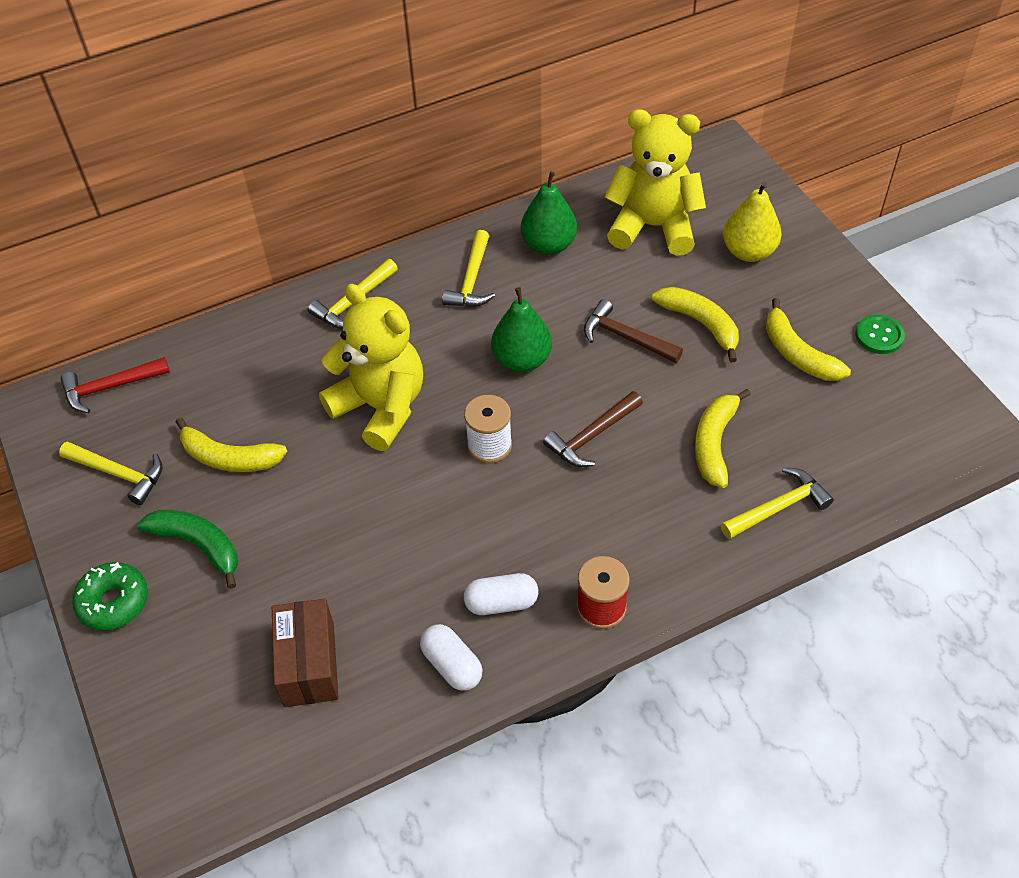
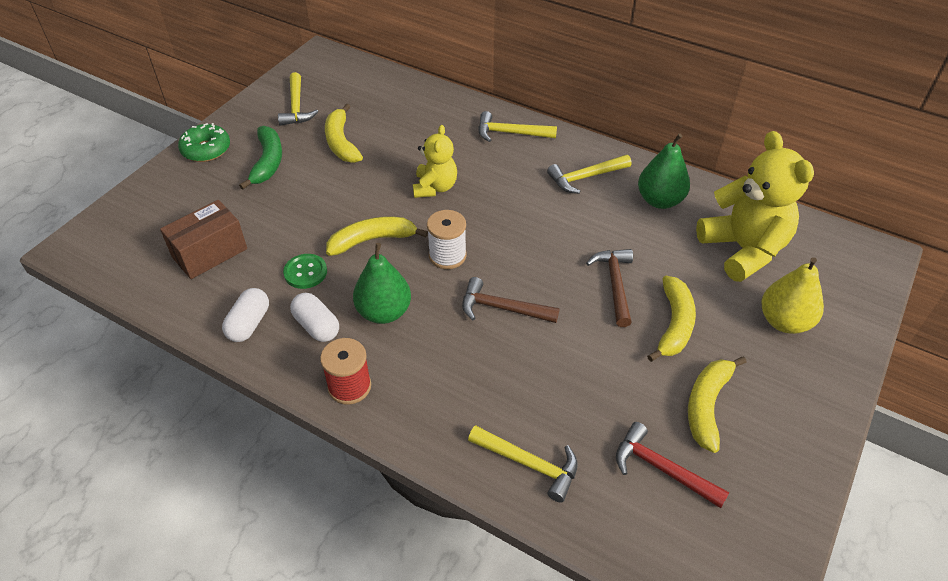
camera: 55 degrees right, 5 degrees down
(110, 387) = (355, 73): red hammer -> red hammer (662, 469)
(381, 407) = (435, 187): yellow teddy bear -> yellow teddy bear, size x0.58
(522, 360) = (538, 237): green pear -> green pear (384, 312)
(714, 443) = (559, 389): yellow banana -> yellow banana (372, 240)
(879, 335) = (789, 461): green button -> green button (305, 272)

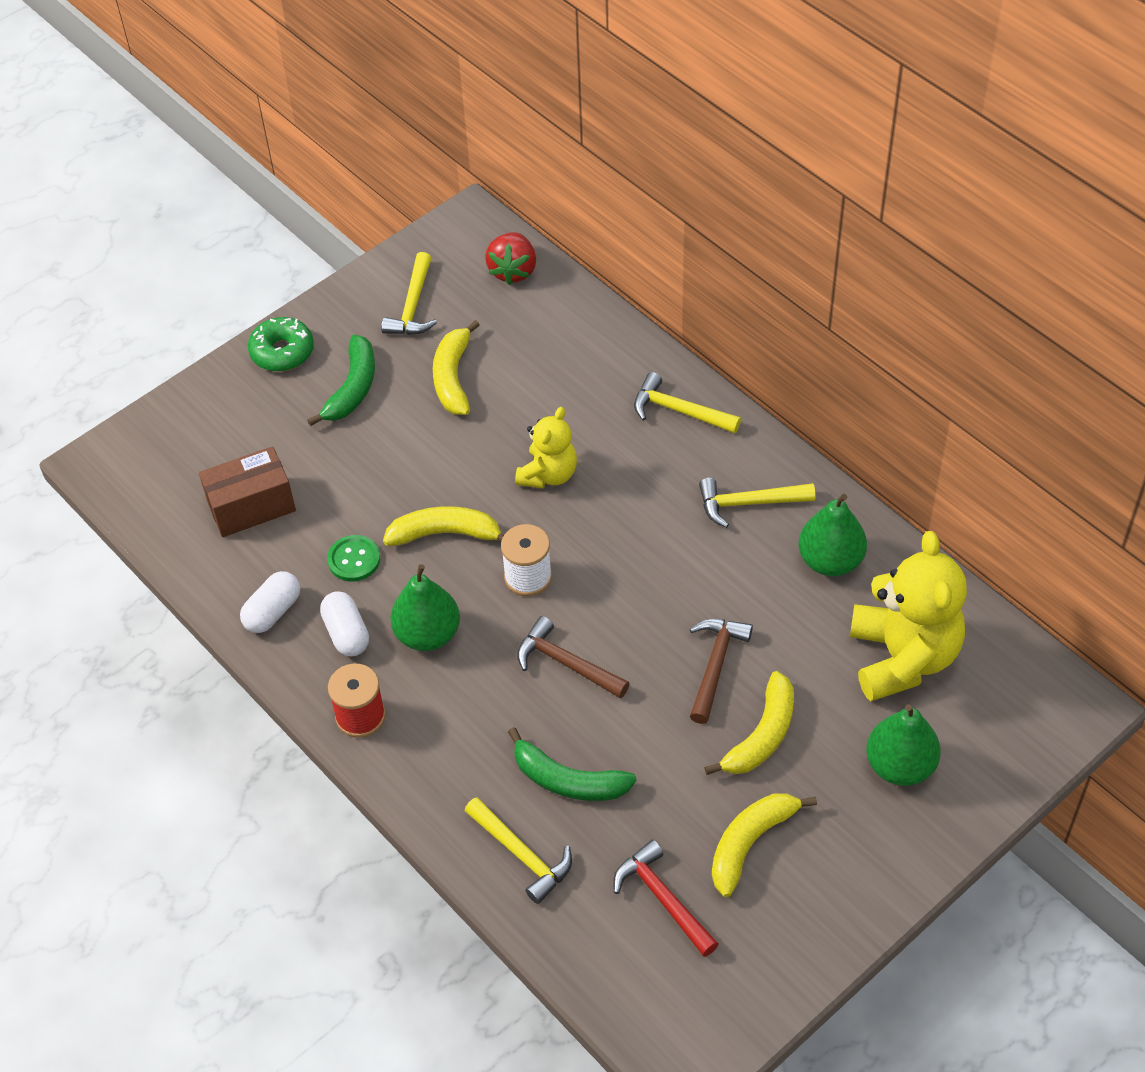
camera: 20 degrees right, 5 degrees up
(361, 76) = (513, 271): none -> red strawberry
(541, 394) = (568, 780): none -> green banana
(784, 321) = (900, 766): yellow pear -> green pear

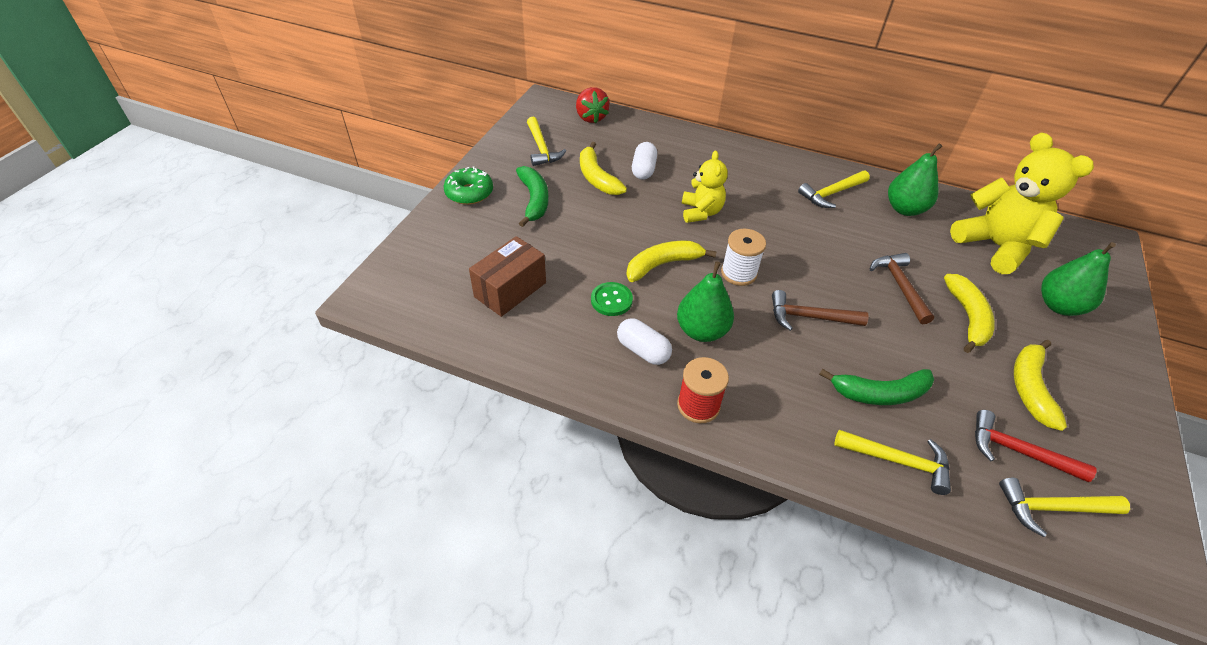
camera: 30 degrees left, 5 degrees down
(273, 611) = (576, 354): white capsule -> white capsule (643, 170)
(679, 411) = (748, 159): yellow hammer -> yellow hammer (1052, 508)

